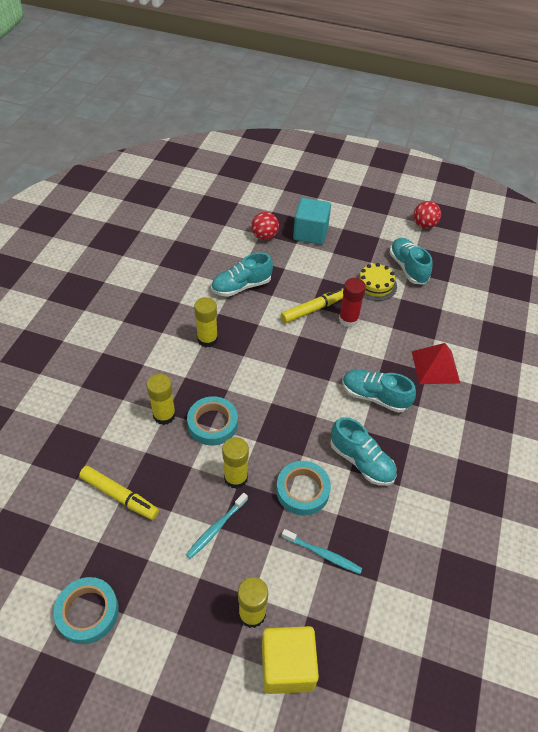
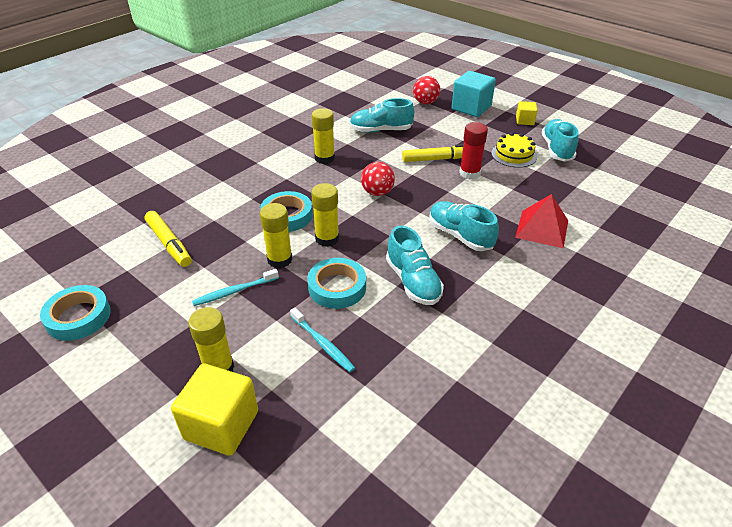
camera: 25 degrees right, 10 degrees down
(164, 415) = (249, 199): yellow glue stick -> yellow glue stick (327, 239)
(365, 238) = (524, 121): none -> yellow cube
(424, 225) = (593, 123): red ball -> red ball (377, 192)

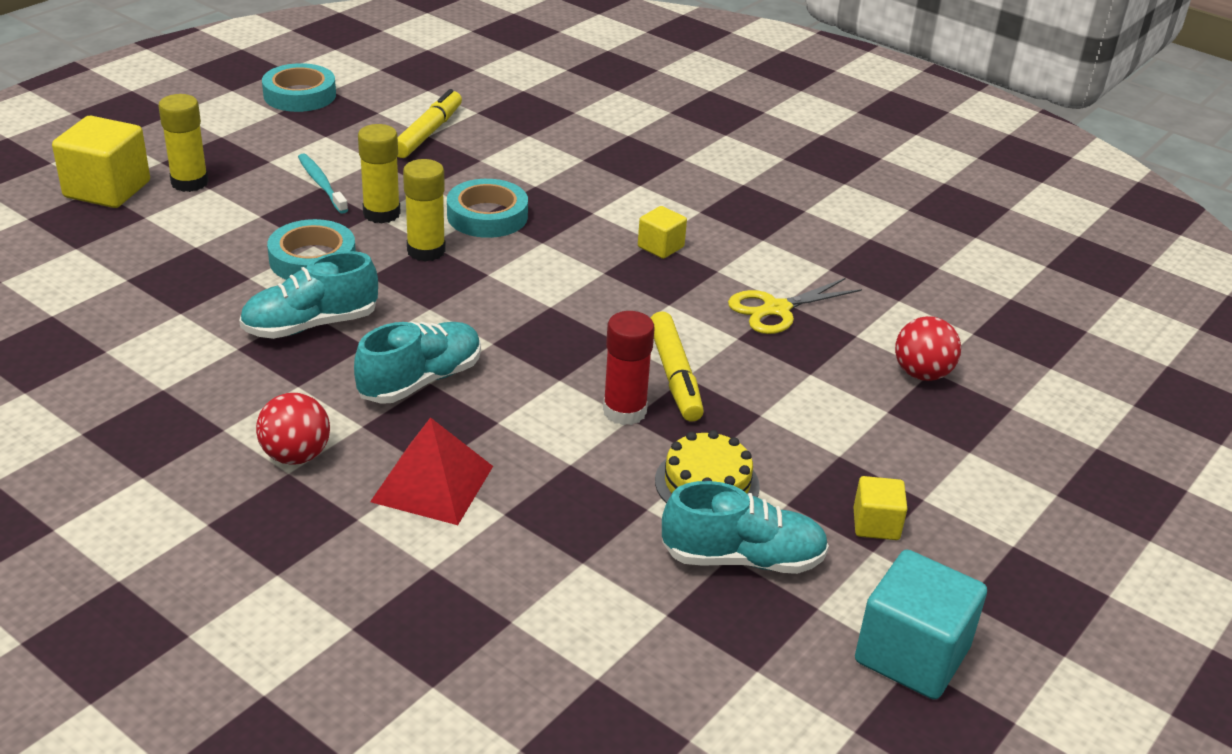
camera: 85 degrees right, 5 degrees down
(169, 244) = (428, 133): yellow marker -> yellow marker turned 150 degrees clockwise
(323, 344) = (206, 249): turquoise toothbrush -> none
(324, 158) = (660, 247): yellow glue stick -> yellow cube
(377, 192) = (553, 299): red ball -> red ball (296, 456)
(381, 130) = (776, 309): turquoise shoe -> yellow scissors
(471, 108) = (917, 441): turquoise cube -> turquoise cube (911, 655)

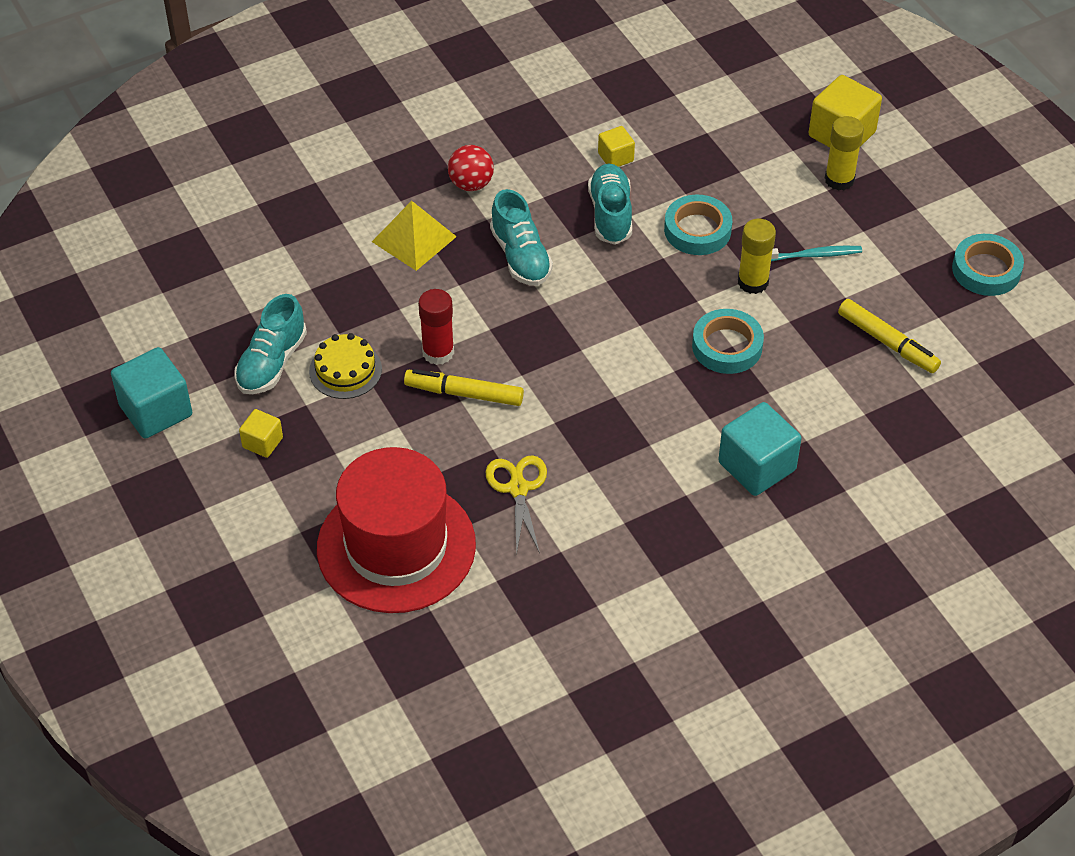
camera: 115 degrees right, 15 degrees up
(426, 251) = (686, 296): yellow glue stick -> none
(432, 483) = (414, 239): red pyramid -> yellow pyramid
(635, 179) = (757, 466): none -> turquoise cube
(660, 247) = (638, 445): yellow cube -> yellow cube (615, 157)
(922, 374) = (396, 546): red ball -> red hat

